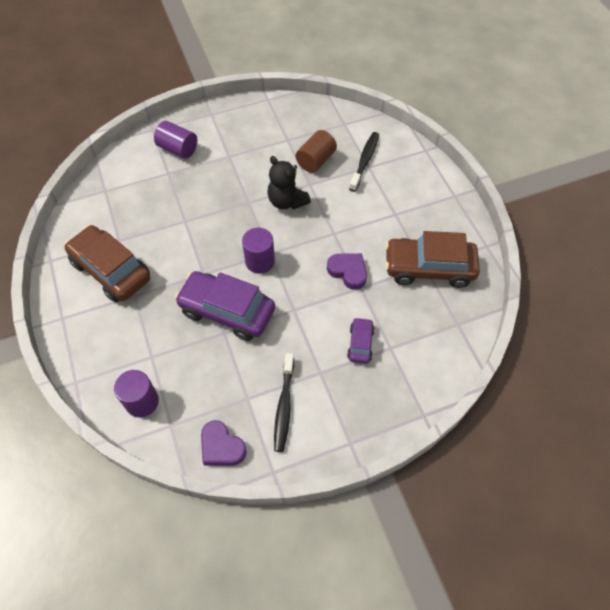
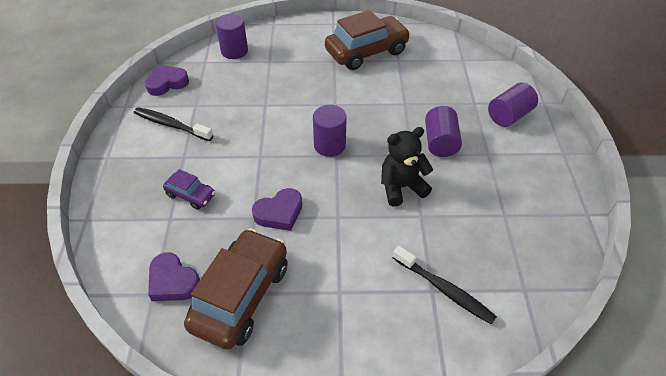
camera: 110 degrees right, 10 degrees down
(227, 187) = (440, 142): none -> purple cylinder
(227, 311) = (285, 111): purple car -> none
(316, 160) = (459, 234): brown cylinder -> none
(441, 316) = (173, 281): none -> purple heart

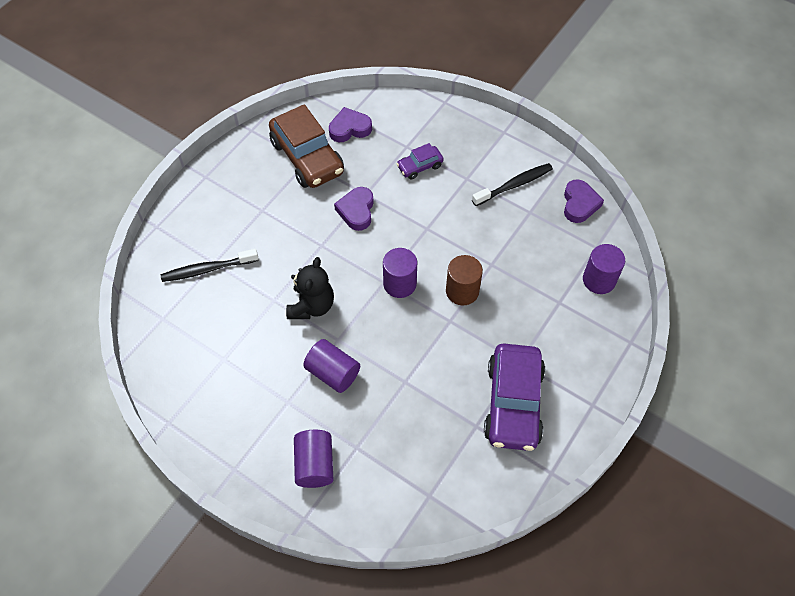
camera: 125 degrees right, 10 degrees up
(304, 109) = (462, 291): none -> brown cylinder
(366, 52) = (513, 403): brown car -> purple car

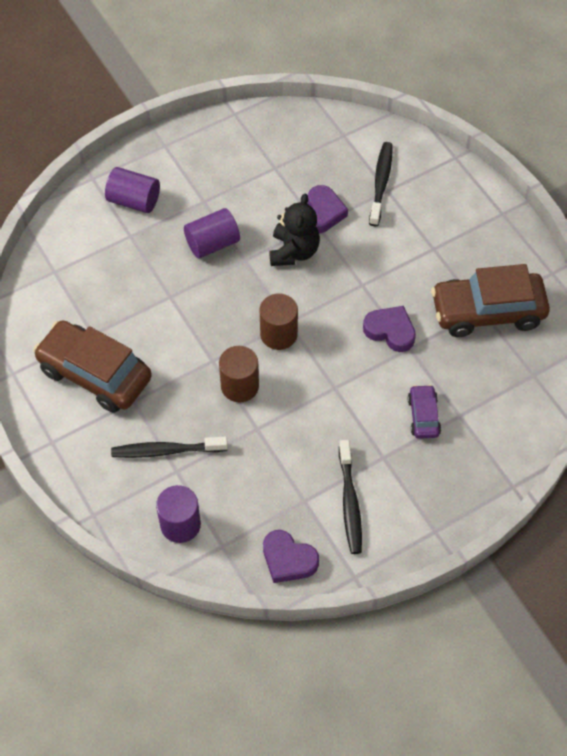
camera: 115 degrees right, 0 degrees up
(311, 306) = (294, 251): black teddy bear -> black teddy bear turned 120 degrees counterclockwise
(349, 128) = (513, 368): purple heart -> purple heart (323, 213)
(399, 284) = (278, 334): purple cylinder -> brown cylinder
(513, 403) = (95, 374): purple car -> brown car
(548, 317) = (166, 451): none -> black toothbrush

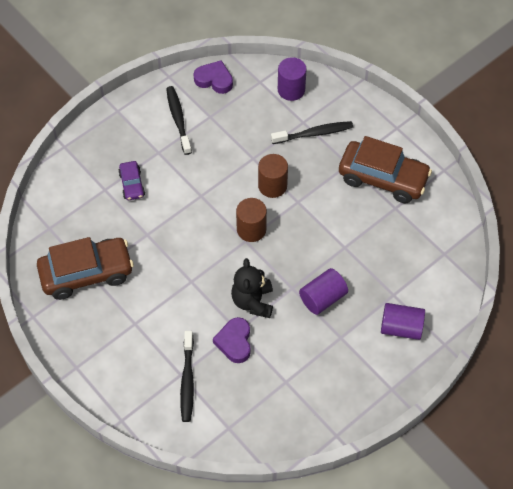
camera: 170 degrees right, 0 degrees up
(390, 331) = (163, 245): purple heart -> none

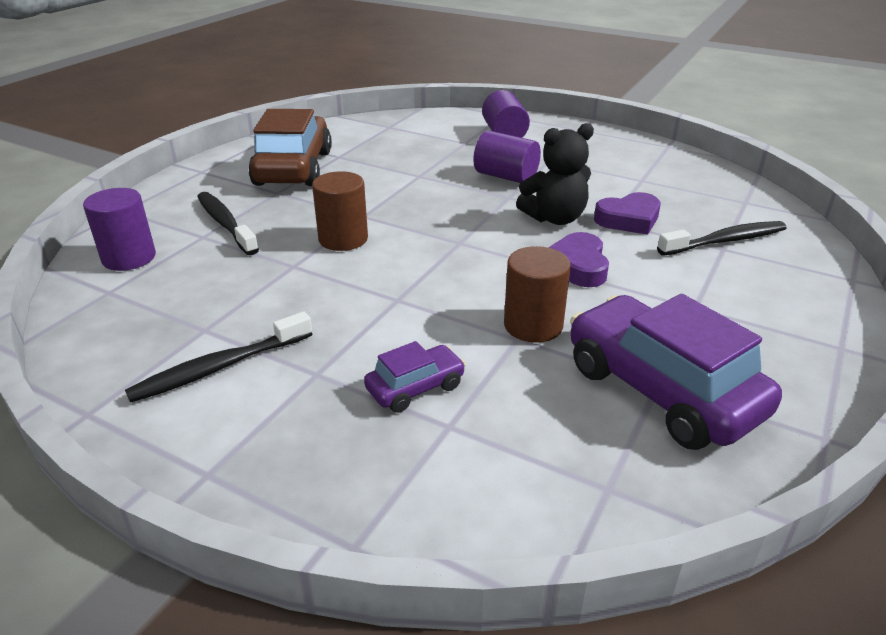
camera: 110 degrees left, 25 degrees down
(86, 273) = (661, 390): brown car -> purple car
(214, 80) = (101, 345): purple heart -> purple heart (577, 266)
(251, 229) = (435, 241): brown cylinder -> brown cylinder (533, 325)

